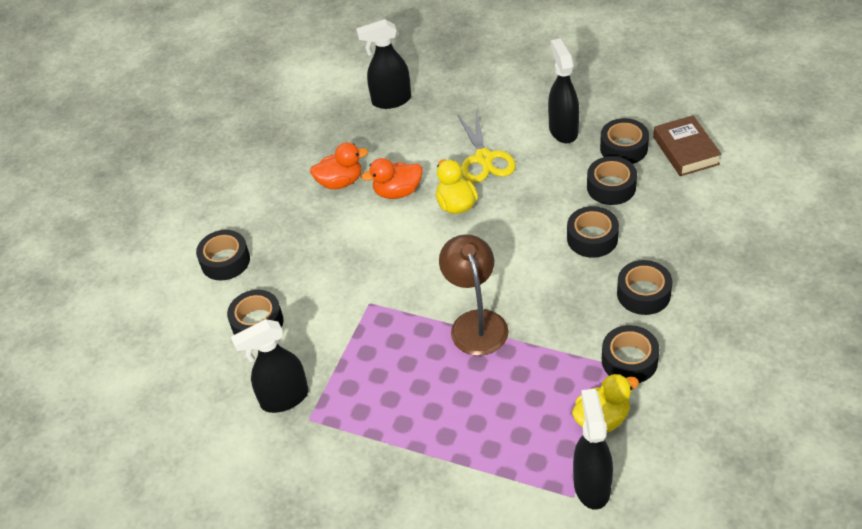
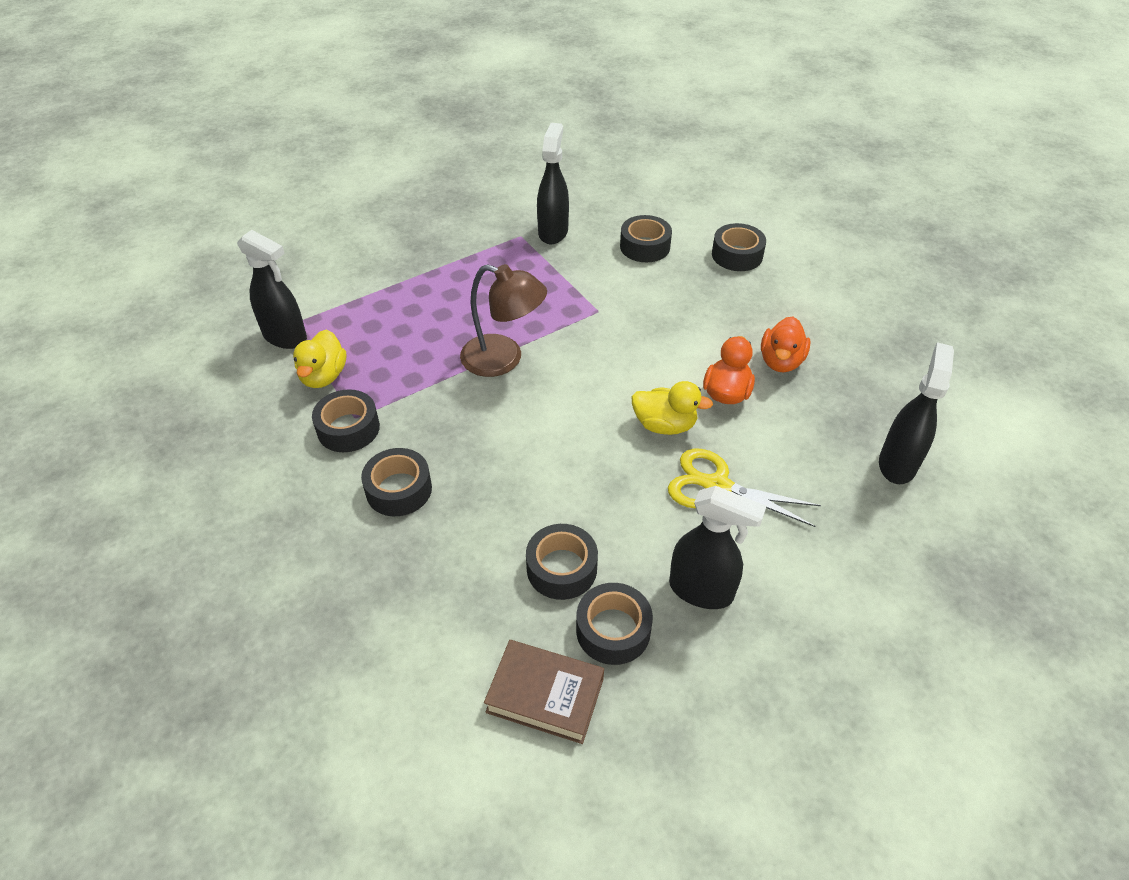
camera: 120 degrees right, 0 degrees up
(592, 238) = (508, 499): black tape -> none

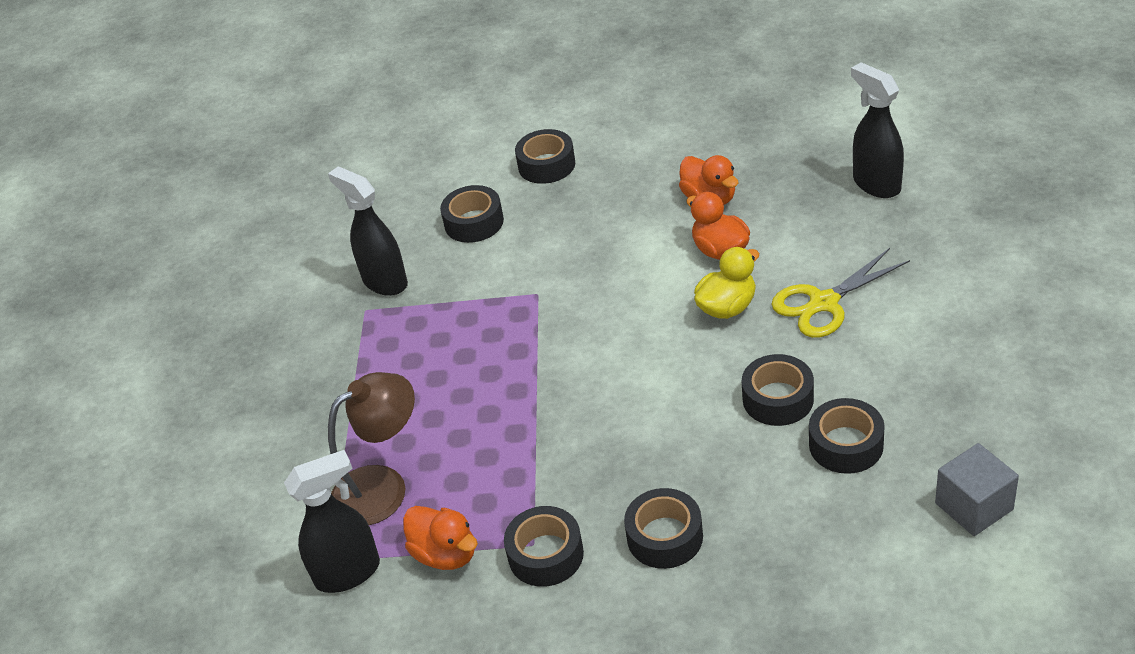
camera: 50 degrees left, 5 degrees down
(323, 376) = (446, 554): yellow duck -> orange duck
(503, 359) = (546, 391): brown lamp -> brown lamp (383, 487)
(545, 695) = (974, 506): brown book -> grey cube
(613, 630) = (933, 434): black tape -> black tape (778, 399)
(701, 591) = (928, 360): black spray bottle -> none

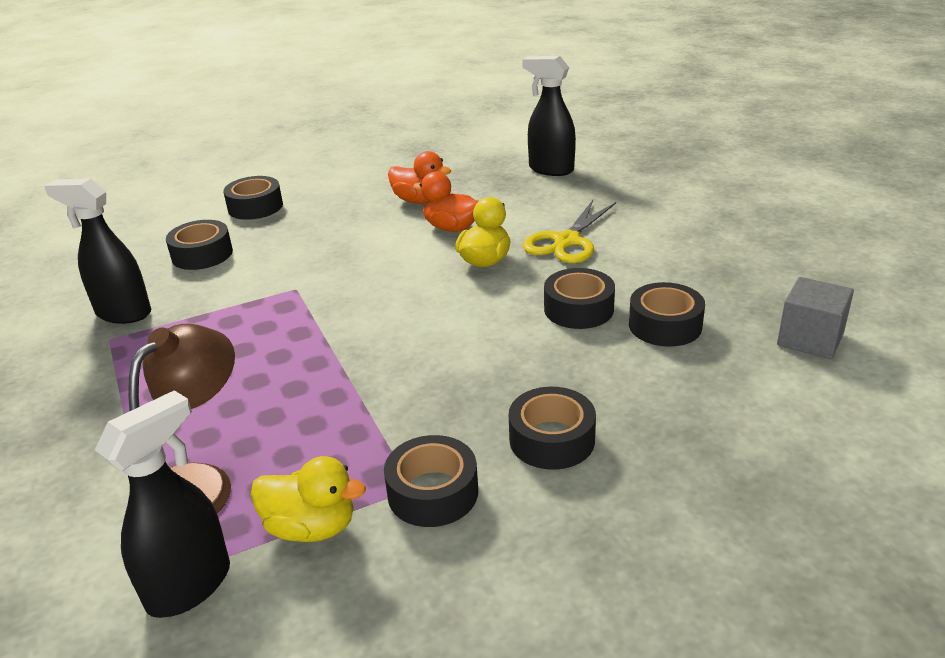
camera: 30 degrees left, 10 degrees down
(446, 554) = (311, 527): orange duck -> yellow duck

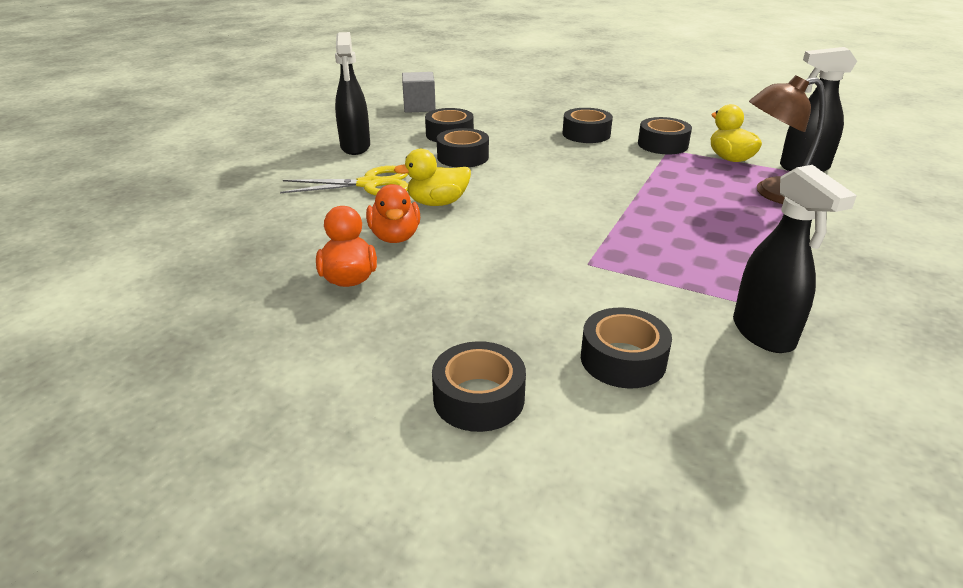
camera: 130 degrees left, 0 degrees up
(550, 169) = (208, 234): black spray bottle -> black spray bottle (355, 147)

